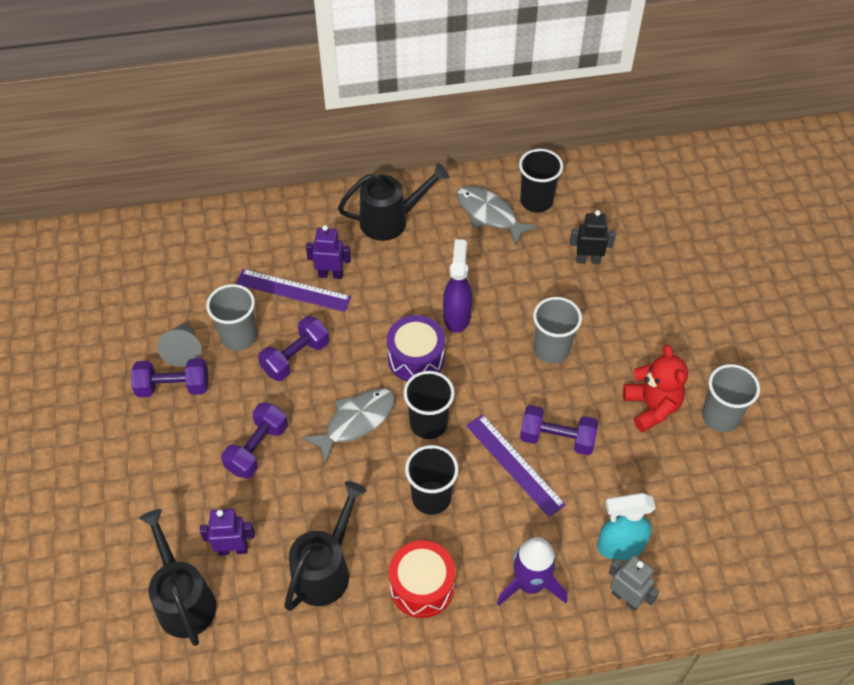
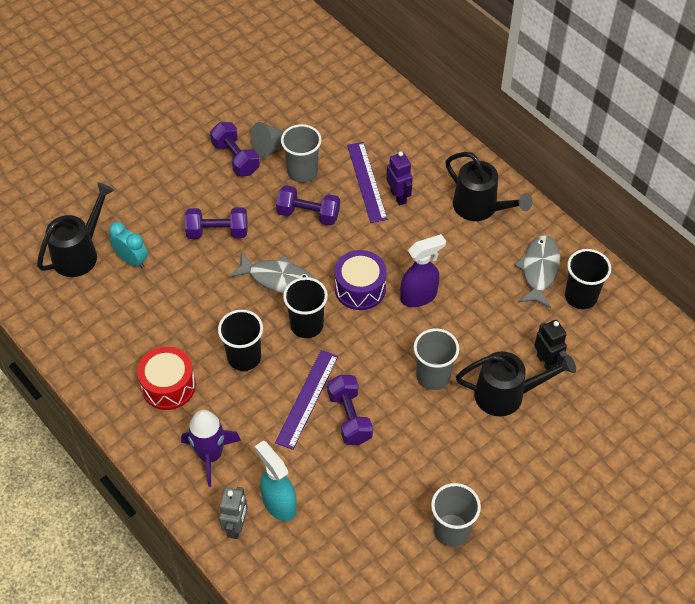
camera: 60 degrees right, 0 degrees up
(233, 549) = (132, 260): purple robot -> turquoise clock
(326, 569) = (148, 321): black watering can -> black watering can (507, 395)
(651, 407) = (426, 473): red teddy bear -> none

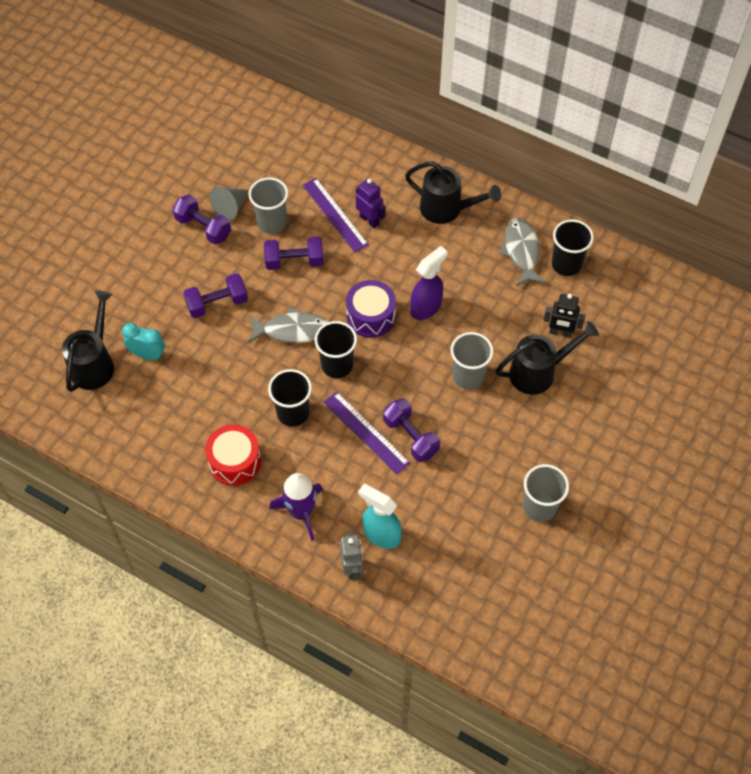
camera: 20 degrees left, 5 degrees up
(307, 399) = (366, 432): purple ruler -> purple ruler turned 45 degrees counterclockwise
(546, 362) = (560, 332): black robot -> black robot turned 150 degrees clockwise

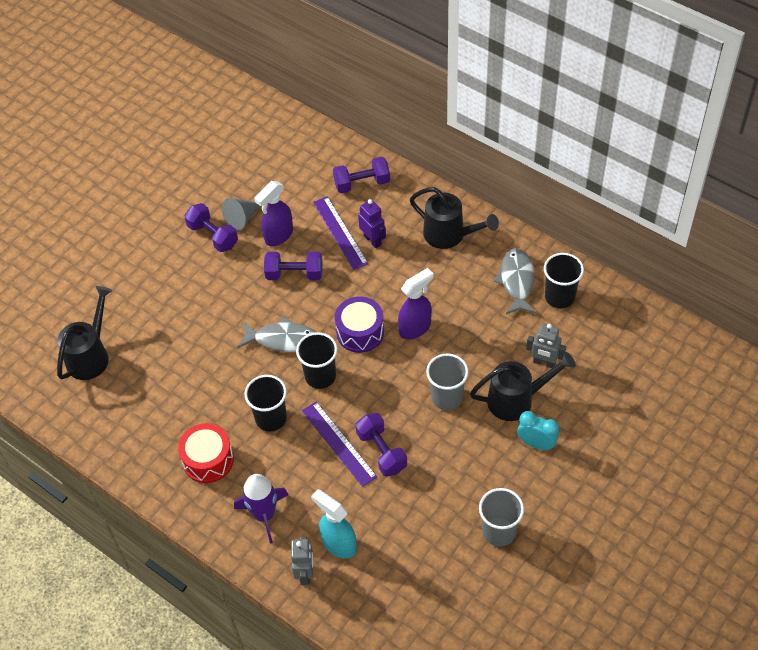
camera: 10 degrees right, 5 degrees down
(148, 355) = (142, 351): turquoise clock -> turquoise clock (536, 443)
(217, 303) = (215, 308): purple dumbbell -> purple dumbbell (362, 183)
(272, 222) = (278, 236): grey cup -> purple spray bottle
(560, 332) = (544, 363): black robot -> grey robot

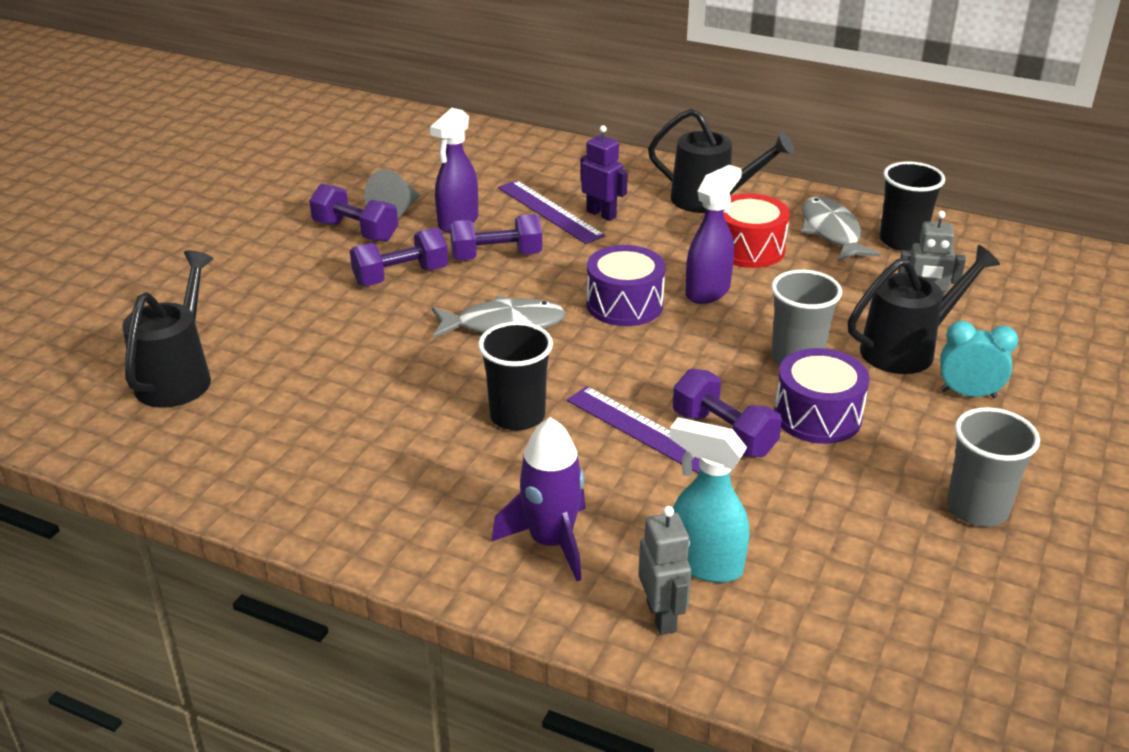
camera: 15 degrees left, 20 degrees down
(208, 460) = (422, 481): red drum -> red drum (748, 249)
(320, 376) = (581, 358): black cup -> none
(362, 183) = (562, 166): purple dumbbell -> purple dumbbell (401, 276)
(440, 446) = (817, 416): none -> purple drum

